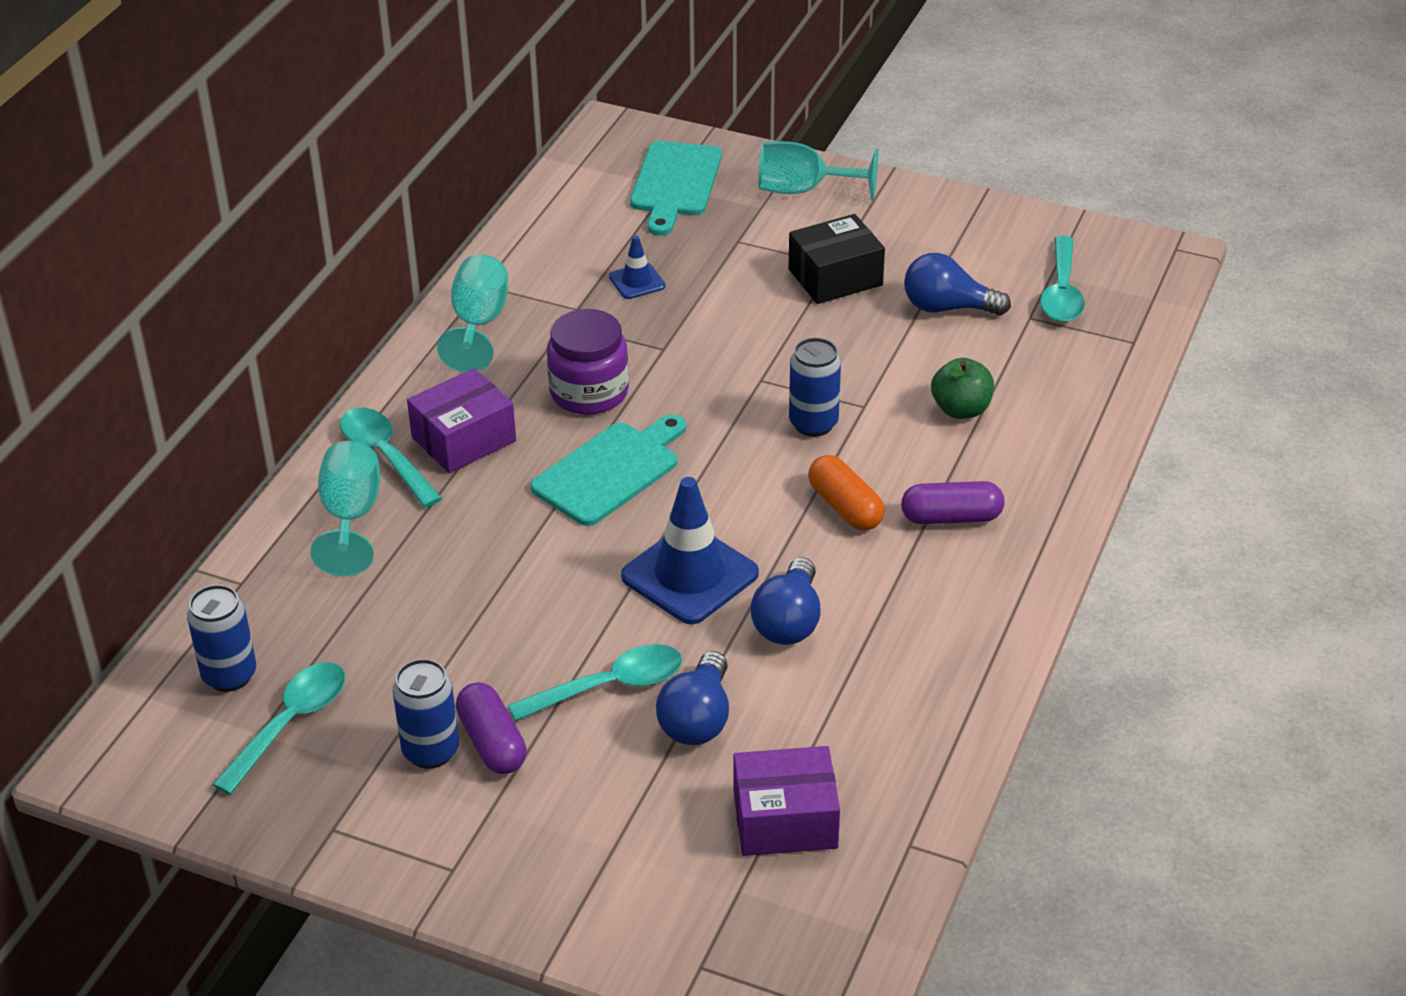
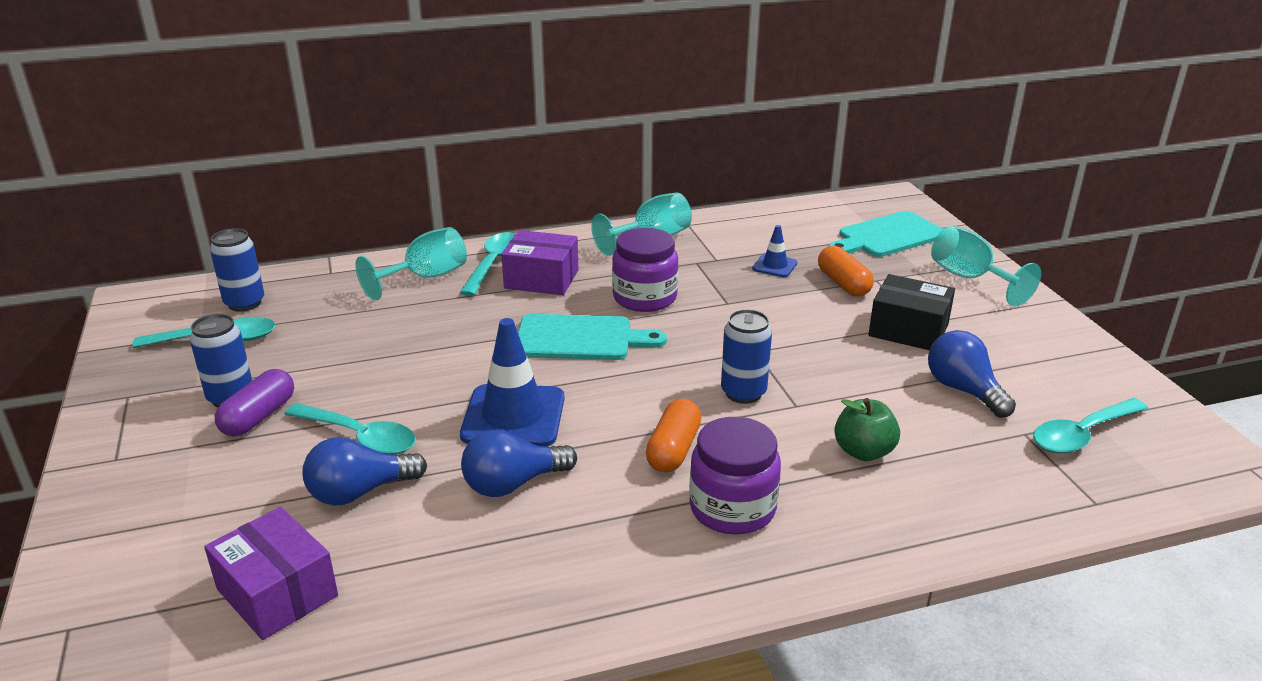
camera: 50 degrees right, 10 degrees down
(720, 263) = (843, 284): none -> orange capsule
(951, 518) = (732, 508): purple capsule -> purple jar

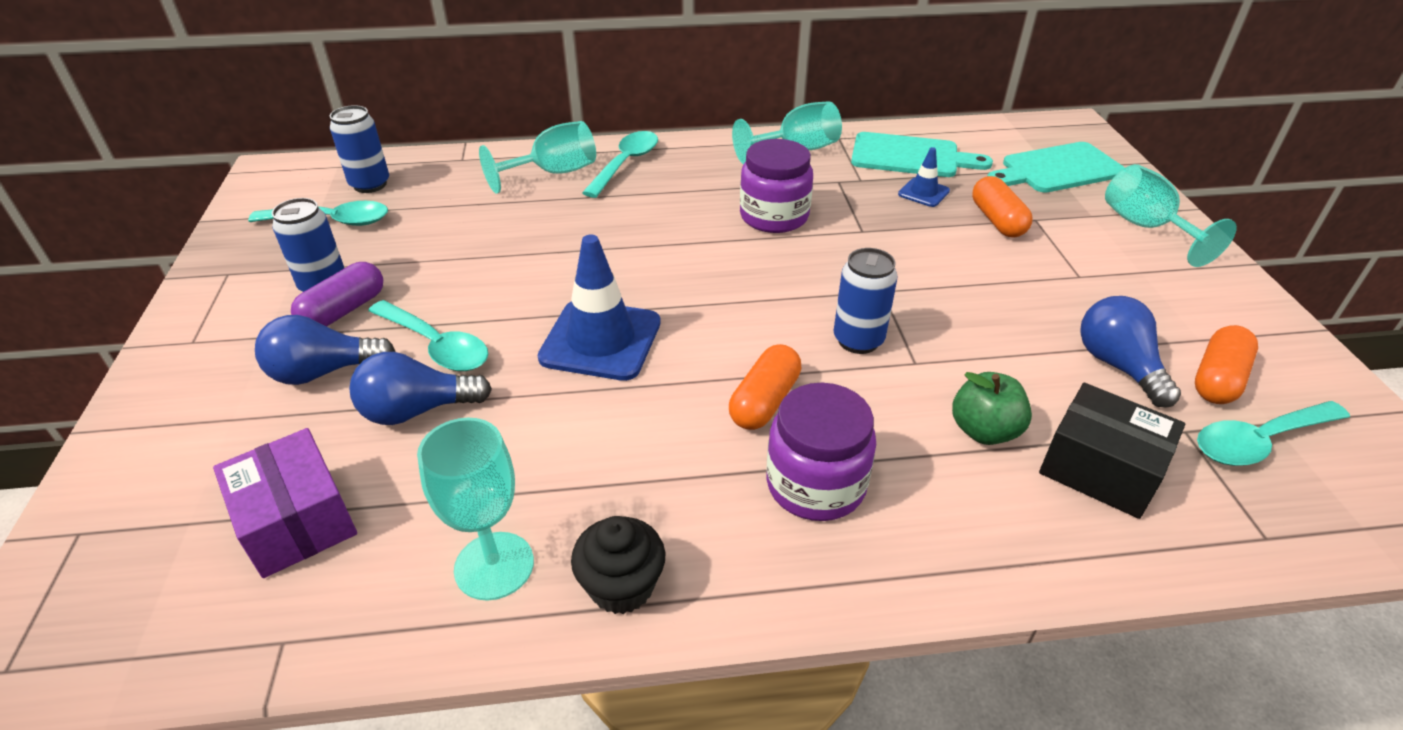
camera: 10 degrees right, 10 degrees up
(471, 603) = (494, 566): none -> turquoise goblet
(513, 484) = (579, 421): blue light bulb -> blue light bulb (324, 372)
(541, 279) = (670, 185): purple box -> none
(580, 339) = (694, 257): turquoise cutting board -> turquoise cutting board (910, 156)
(587, 604) = (621, 586): none -> black cupcake
(908, 330) = (1063, 283): black box -> black box (1100, 469)
(1044, 392) = (1217, 379): none -> orange capsule

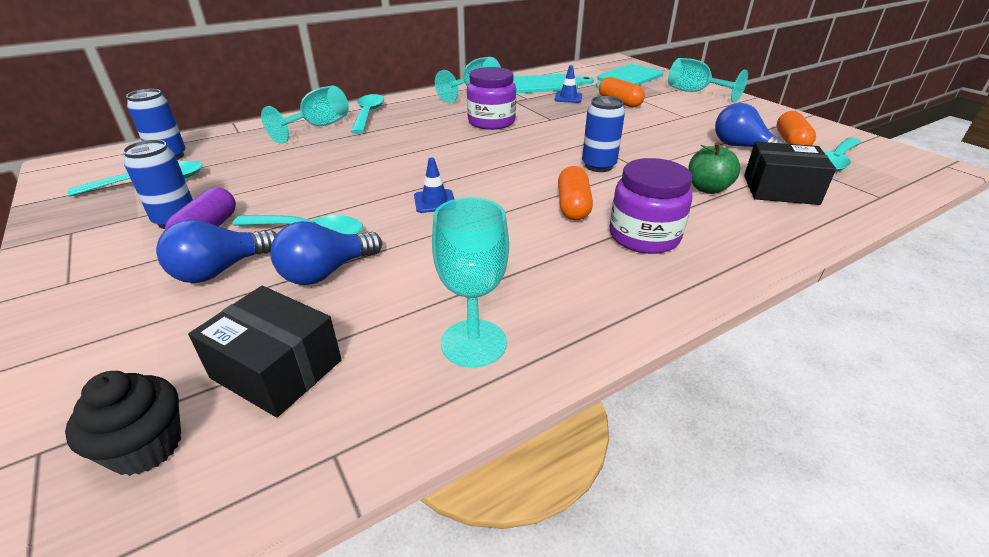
camera: 25 degrees left, 5 degrees down
(297, 521) = (277, 369): purple box -> black box
(601, 340) = (434, 201): blue traffic cone -> blue traffic cone, size x0.50
(621, 586) = (576, 324): black cupcake -> black cupcake (146, 447)

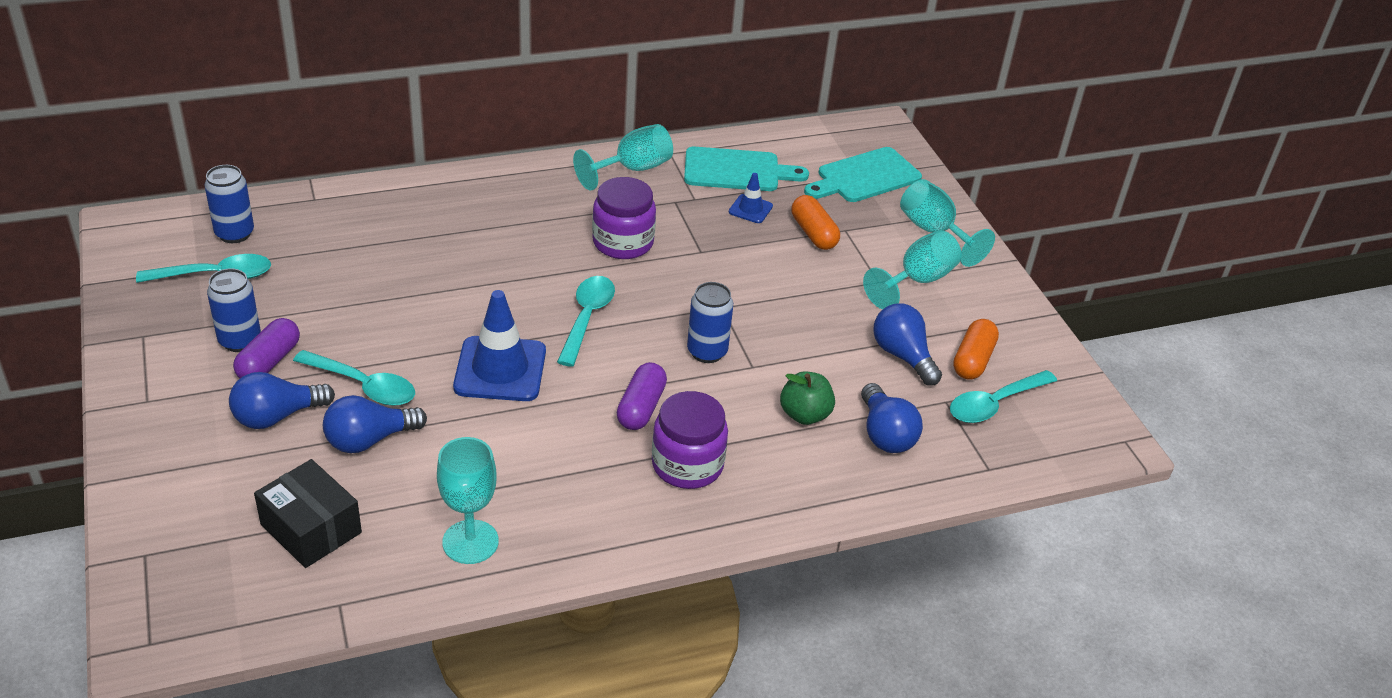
camera: 10 degrees right, 5 degrees up
(146, 447) = (215, 568): black cupcake -> none
(319, 127) = (410, 209): turquoise goblet -> turquoise goblet (917, 281)
(368, 114) = (476, 194): turquoise spoon -> turquoise spoon (587, 318)
(434, 201) = (500, 369): blue traffic cone -> blue traffic cone, size x1.99
(573, 206) = (641, 407): orange capsule -> purple capsule
(780, 190) = (885, 434): black box -> blue light bulb

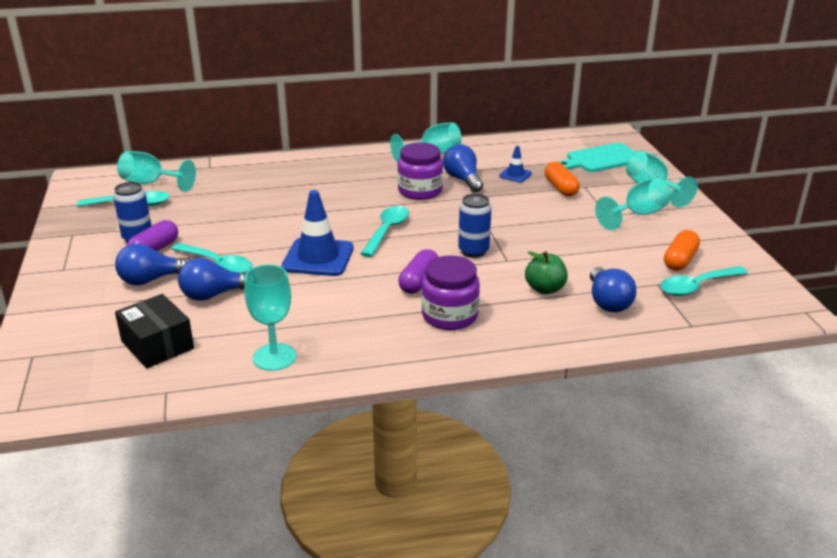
camera: 10 degrees right, 10 degrees down
(234, 234) = (151, 183): blue can -> turquoise goblet
(737, 171) = (507, 155): turquoise cutting board -> none
(902, 356) = (624, 257): blue light bulb -> blue light bulb (463, 180)

